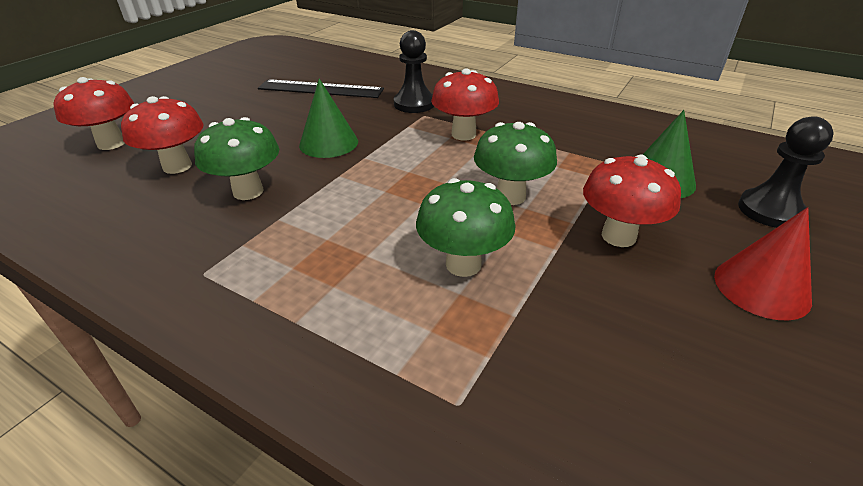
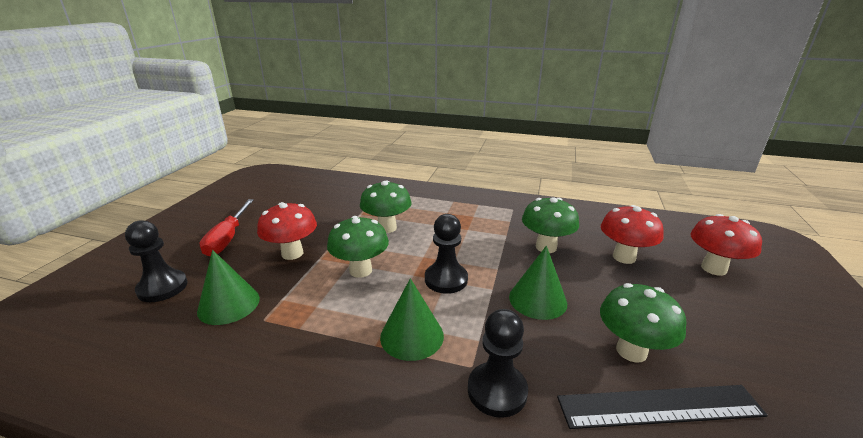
camera: 165 degrees right, 10 degrees down
(298, 108) = (631, 351): none -> green mushroom
(408, 172) = (446, 279): none -> black pawn
(463, 134) = (412, 336): red mushroom -> green cone
(761, 287) = (228, 238): red cone -> red screwdriver

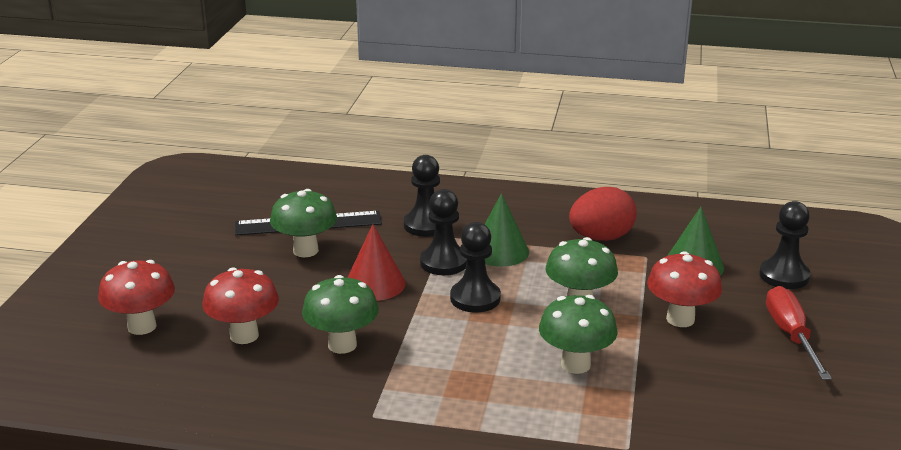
camera: 175 degrees right, 0 degrees up
(290, 351) = (601, 238): none -> red egg
(473, 323) = (444, 262): none -> black pawn
(537, 300) = (375, 284): green cone -> red cone

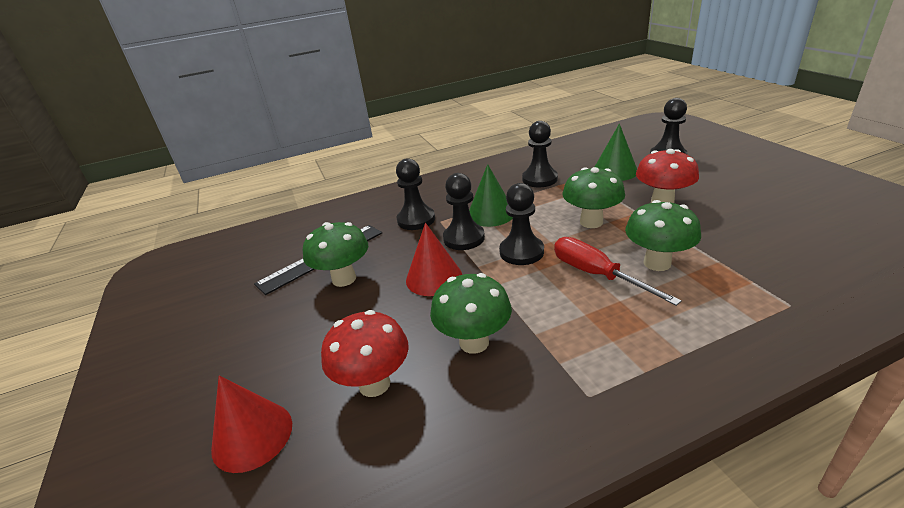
camera: 30 degrees left, 5 degrees up
(142, 326) = (252, 436): red mushroom -> red cone
(601, 238) = (539, 179): red egg -> black pawn
(791, 335) = (730, 184): red screwdriver -> red screwdriver (596, 275)

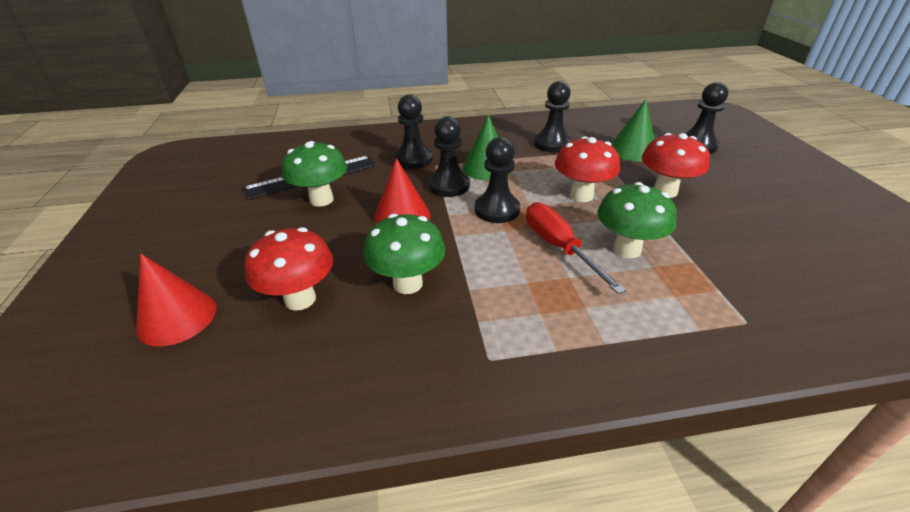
camera: 10 degrees right, 5 degrees up
(591, 222) = (581, 195): green mushroom -> red mushroom

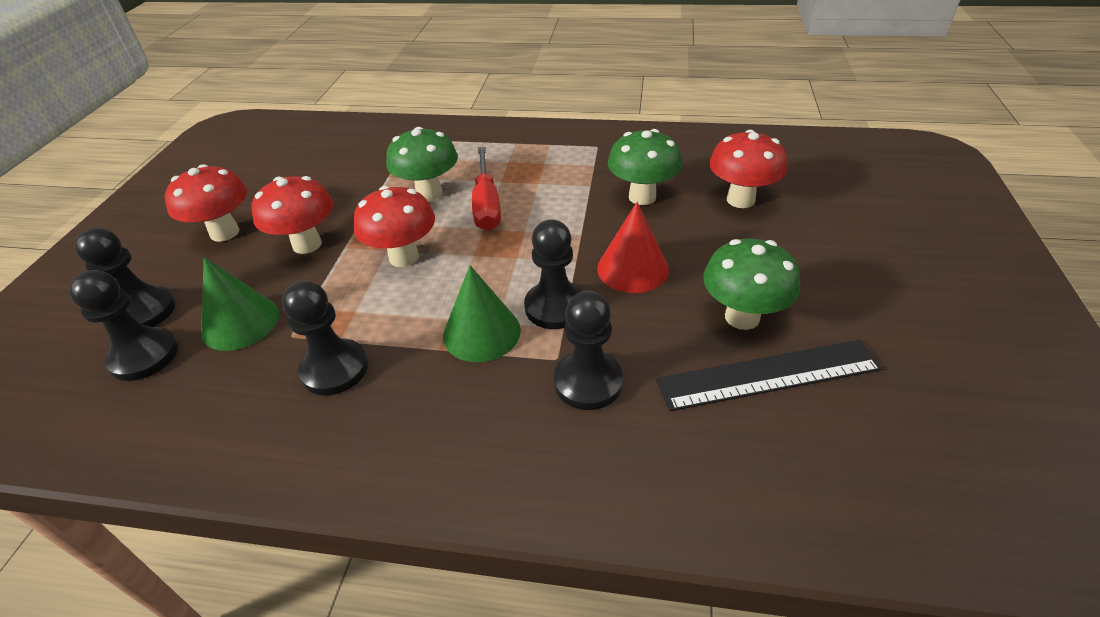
camera: 160 degrees left, 5 degrees up
(177, 317) = (849, 202): red cone -> none
(497, 210) = (516, 256): black pawn -> black pawn (144, 356)
(741, 188) = (225, 233): none -> red mushroom

